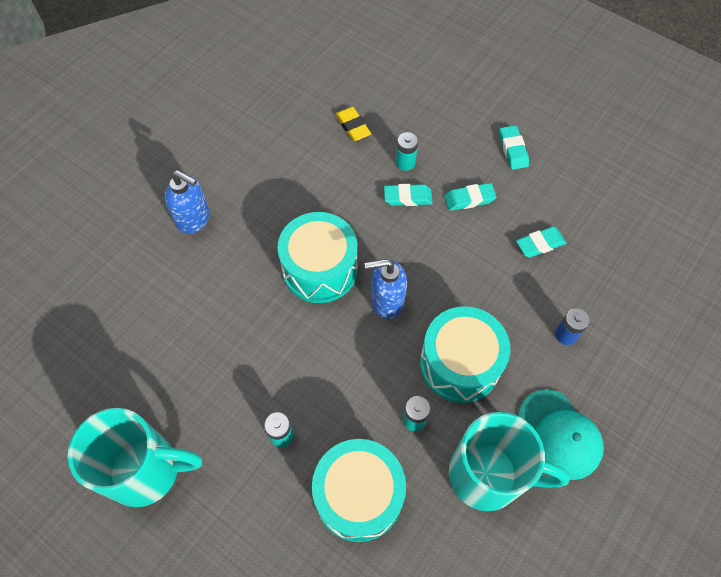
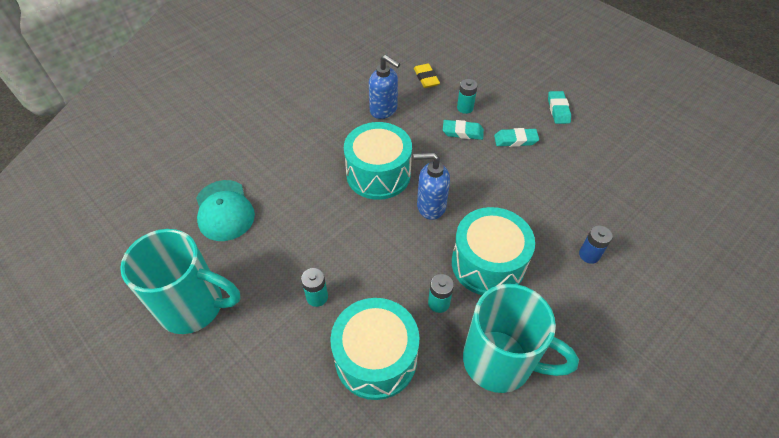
camera: 10 degrees right, 10 degrees down
(194, 219) = (283, 126): blue soap dispenser -> blue soap dispenser (384, 110)
(540, 244) = (573, 181): turquoise eraser -> none
(559, 434) = (573, 337): turquoise cap -> turquoise cap (224, 210)

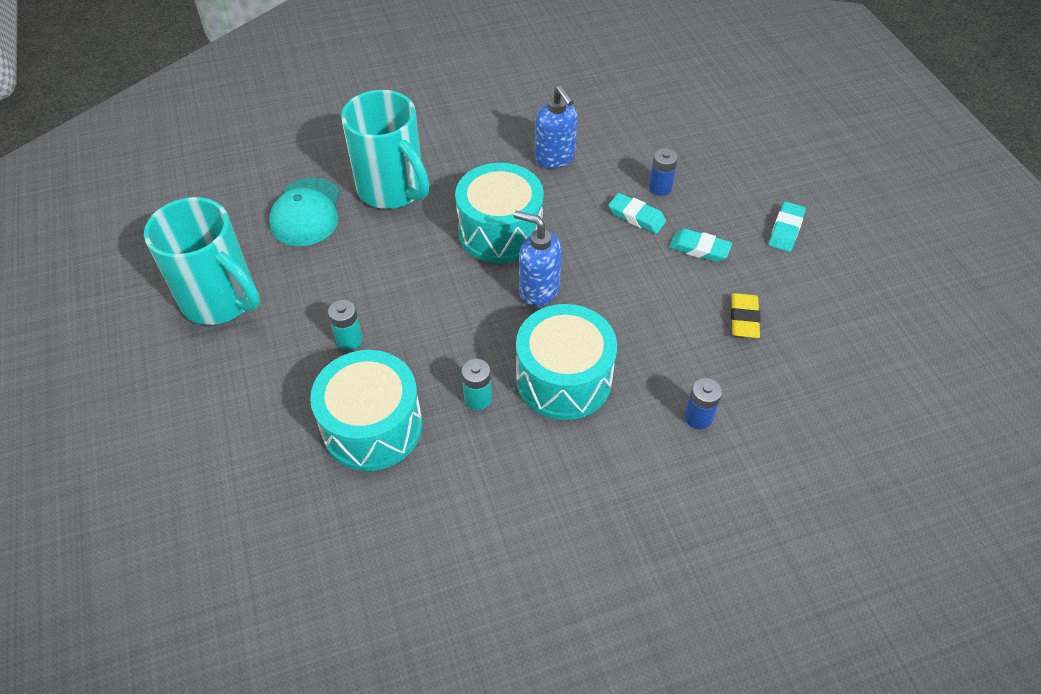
camera: 25 degrees right, 0 degrees up
(426, 78) = (634, 135): yellow eraser -> yellow eraser (744, 319)
(465, 108) = (660, 188): turquoise battery -> blue battery
(500, 361) = (506, 487): turquoise mug -> turquoise mug (393, 190)

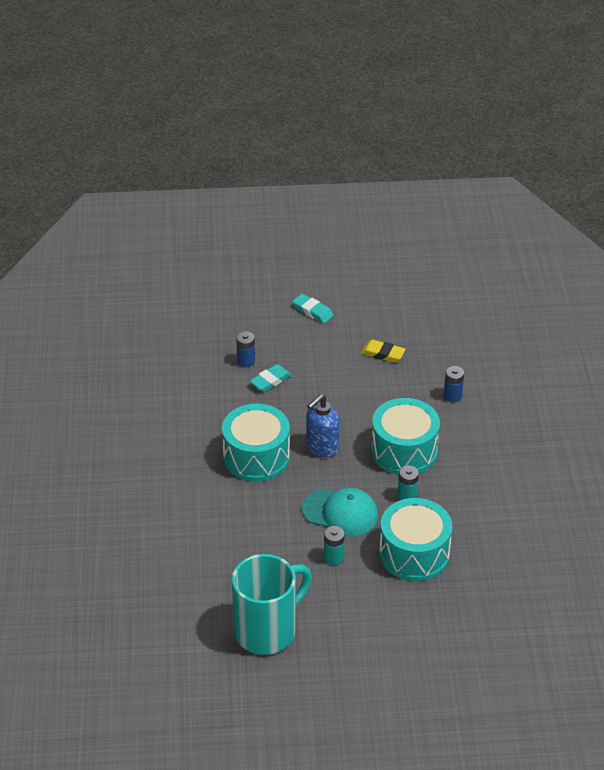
camera: 75 degrees left, 10 degrees down
(306, 212) = (188, 569): turquoise cap -> turquoise cap (340, 512)
(393, 190) = (184, 512): turquoise mug -> none
(555, 158) = (188, 410): blue soap dispenser -> none
(699, 249) = (314, 357): turquoise eraser -> none

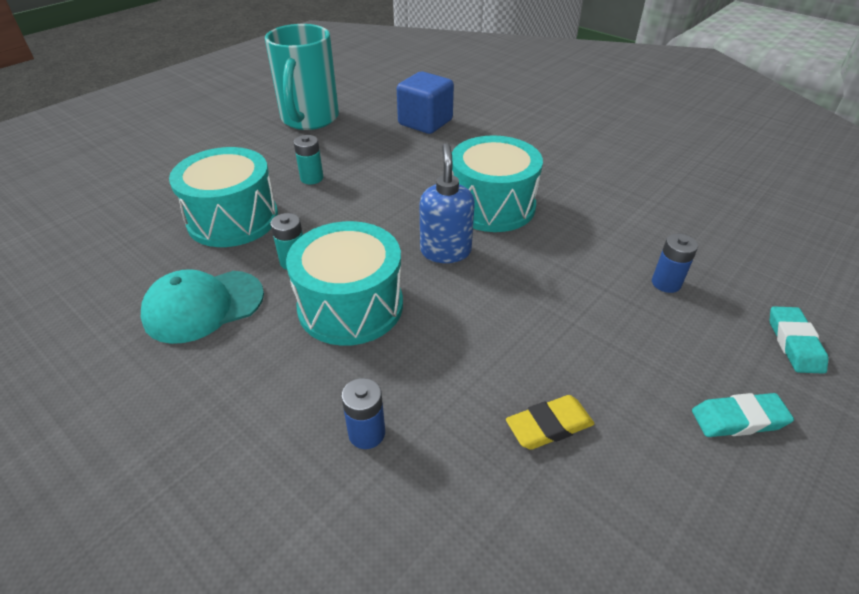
camera: 135 degrees right, 0 degrees up
(190, 560) = (425, 122): none -> blue cube
(270, 380) = (605, 281): turquoise eraser -> turquoise eraser (794, 343)
(340, 512) = (348, 210): turquoise cap -> turquoise cap (203, 306)

